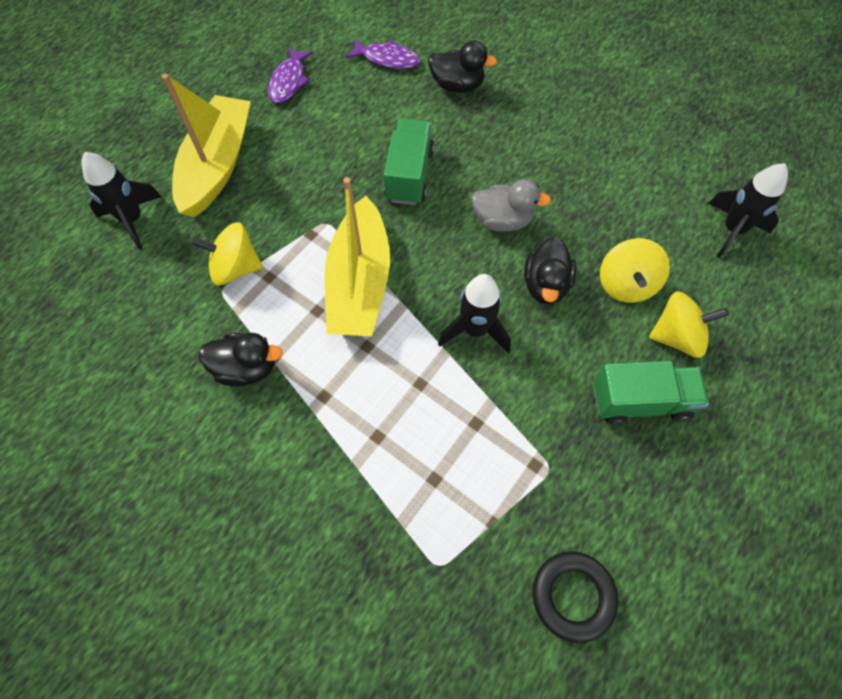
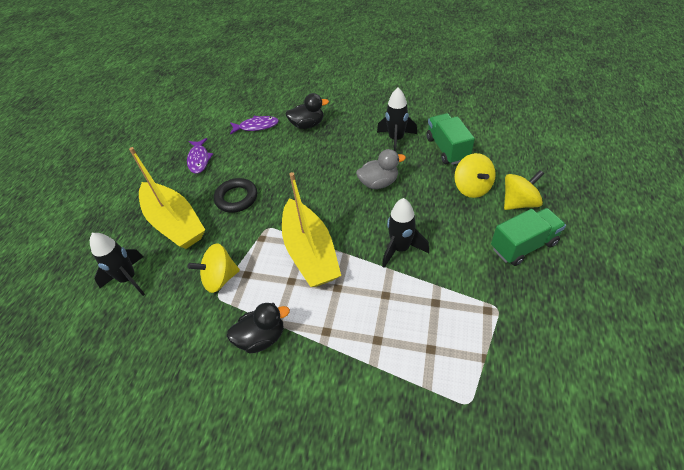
camera: 20 degrees left, 15 degrees down
(217, 165) = (175, 223): yellow boat -> yellow boat turned 150 degrees clockwise
(409, 175) = (306, 181): green truck -> green truck (447, 149)
(545, 285) = (426, 207): black duck -> none
(573, 596) = (564, 378): black ring -> black ring (236, 198)
(732, 230) = (509, 138): black rocket -> black rocket (396, 140)

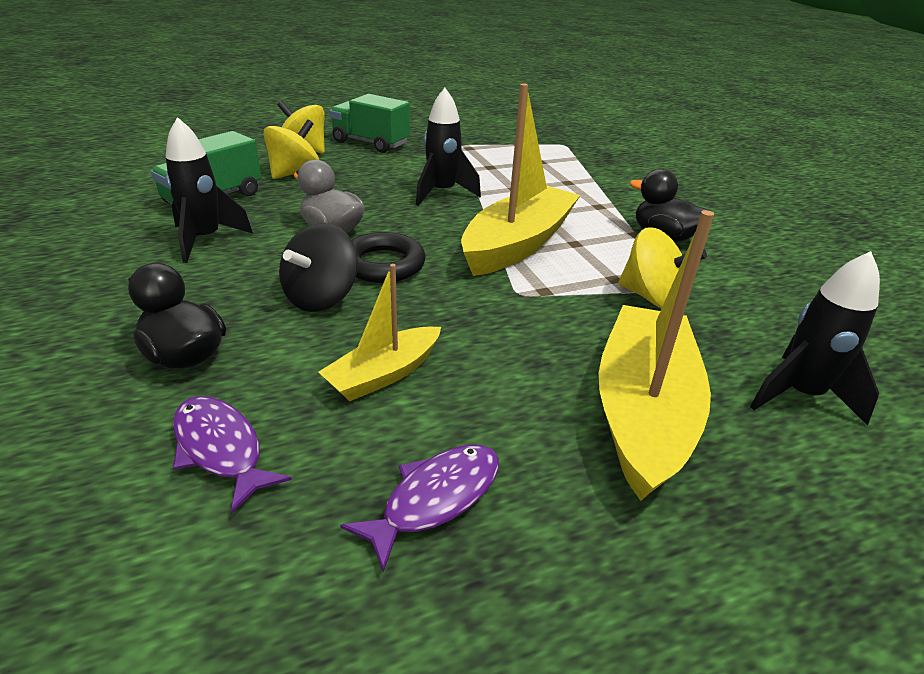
camera: 130 degrees left, 15 degrees down
(236, 198) = (495, 357): black ring -> black ring (383, 264)
(256, 166) = (384, 374): none -> yellow boat
(317, 163) = (321, 297): none -> black spinning top

